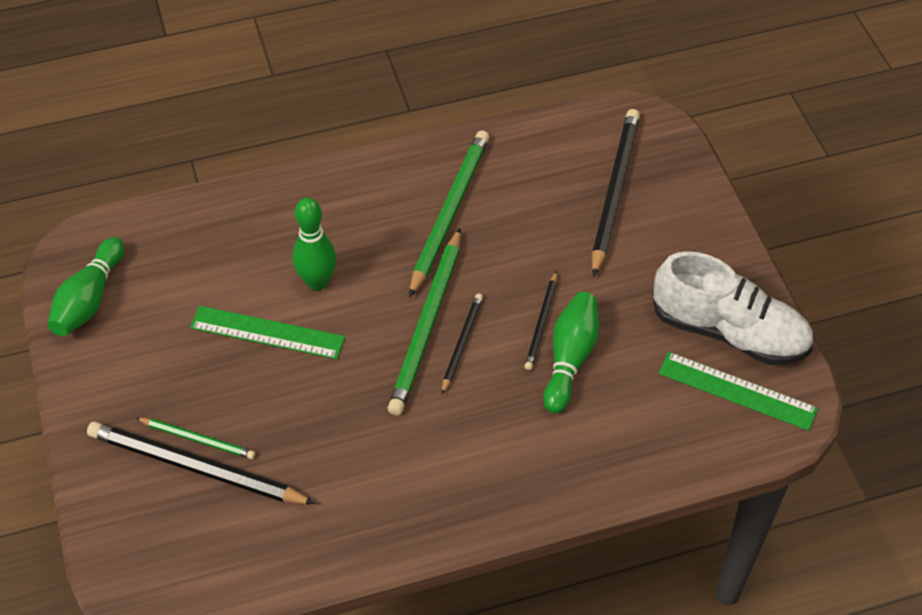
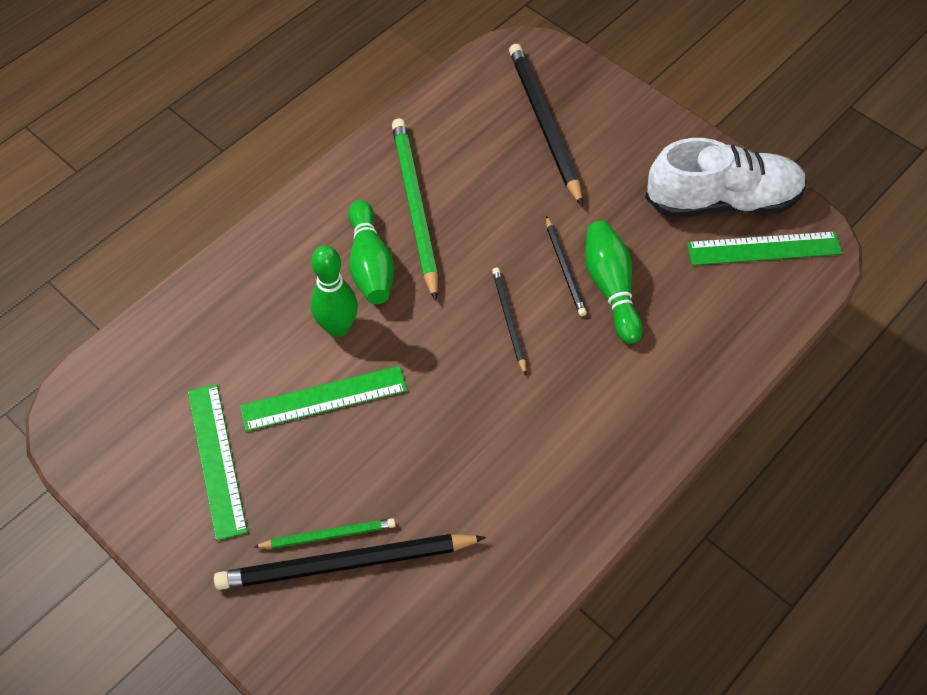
camera: 30 degrees left, 5 degrees up
(89, 299) = (123, 453): green bowling pin -> green bowling pin (370, 264)
(154, 339) = (216, 460): none -> green ruler
(427, 324) = (466, 318): green pencil -> none

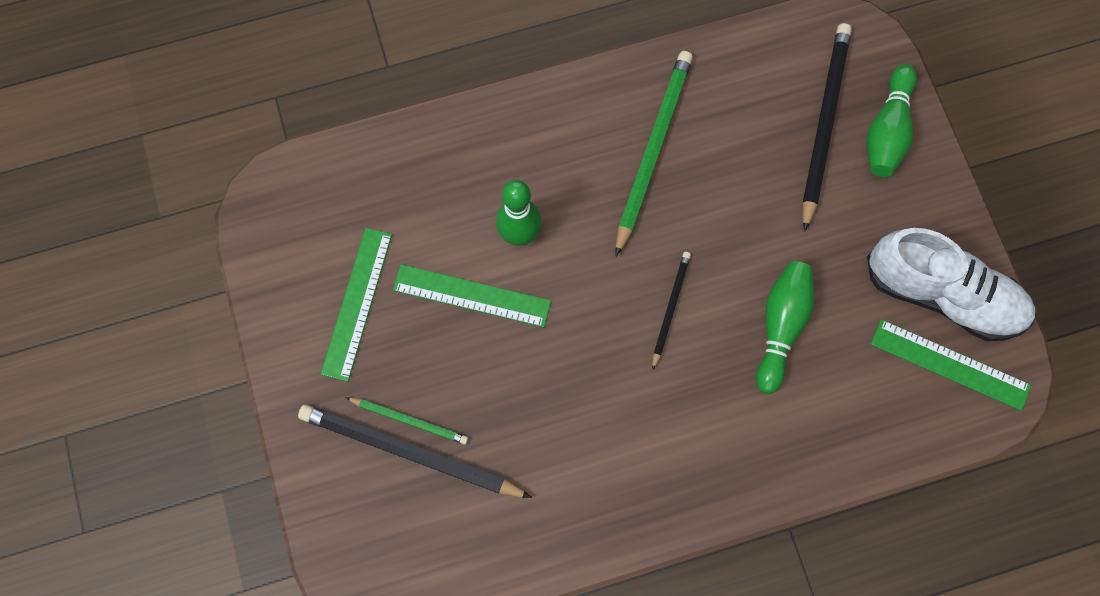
camera: 30 degrees right, 15 degrees up
(370, 264) = (581, 187): green bowling pin -> green bowling pin (887, 131)
(565, 268) = (751, 284): black pencil -> none

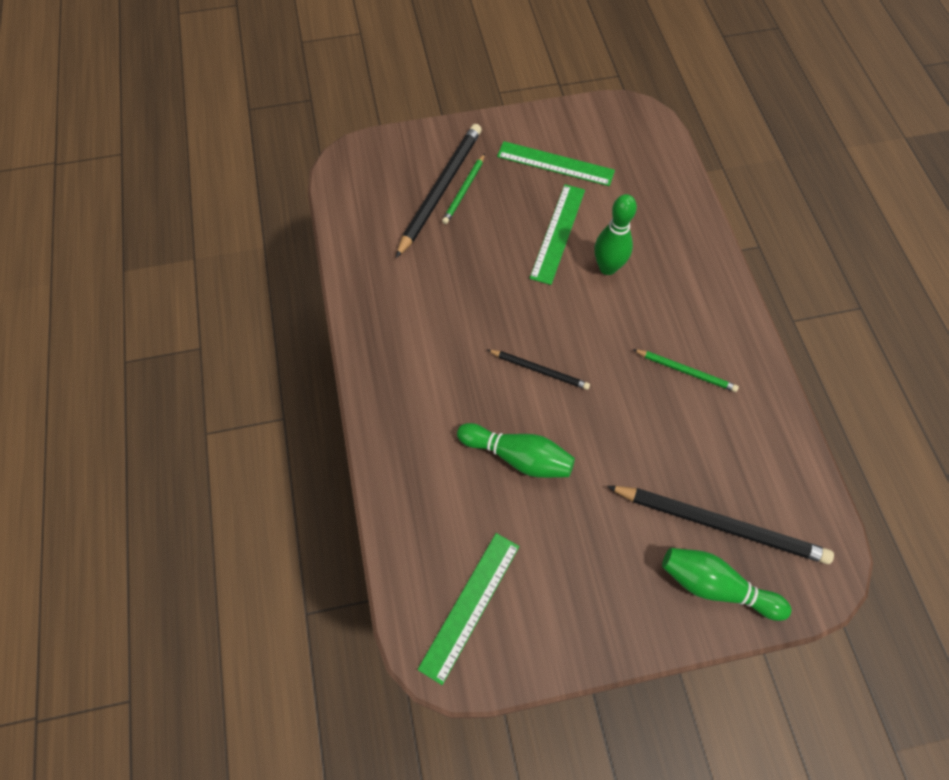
camera: 95 degrees right, 10 degrees down
(652, 151) = (685, 371): green pencil -> green pencil, size x0.53
(942, 294) = (540, 611): white shoe -> none

